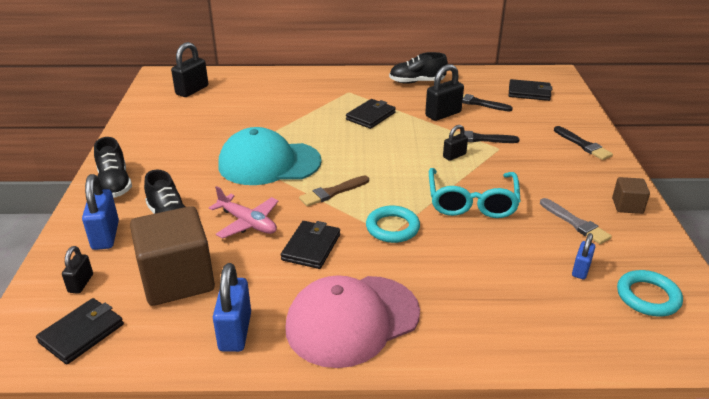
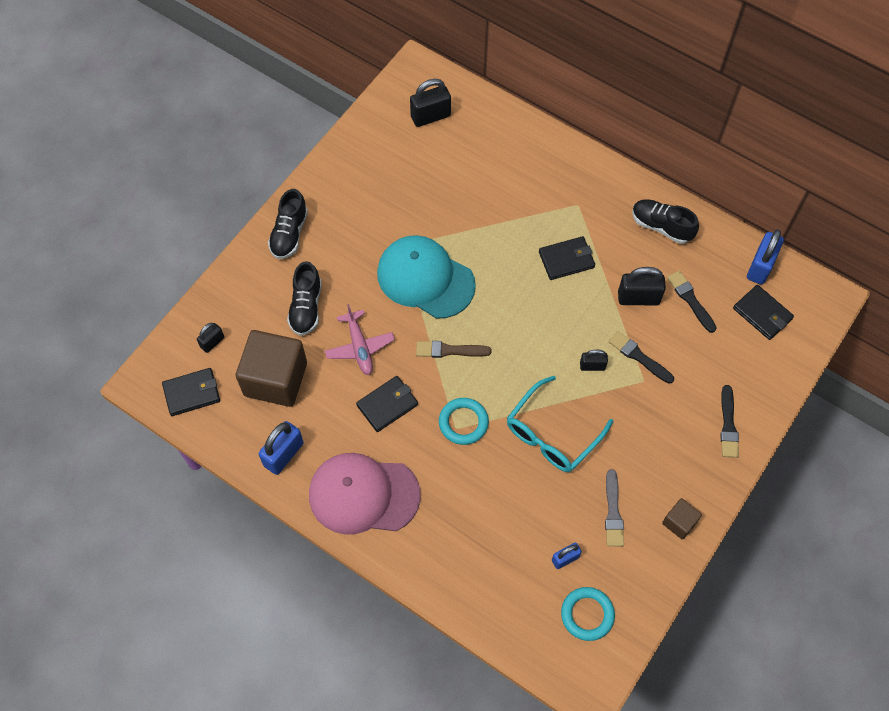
camera: 35 degrees right, 30 degrees up
(105, 235) = (252, 298): blue padlock -> blue padlock (760, 267)

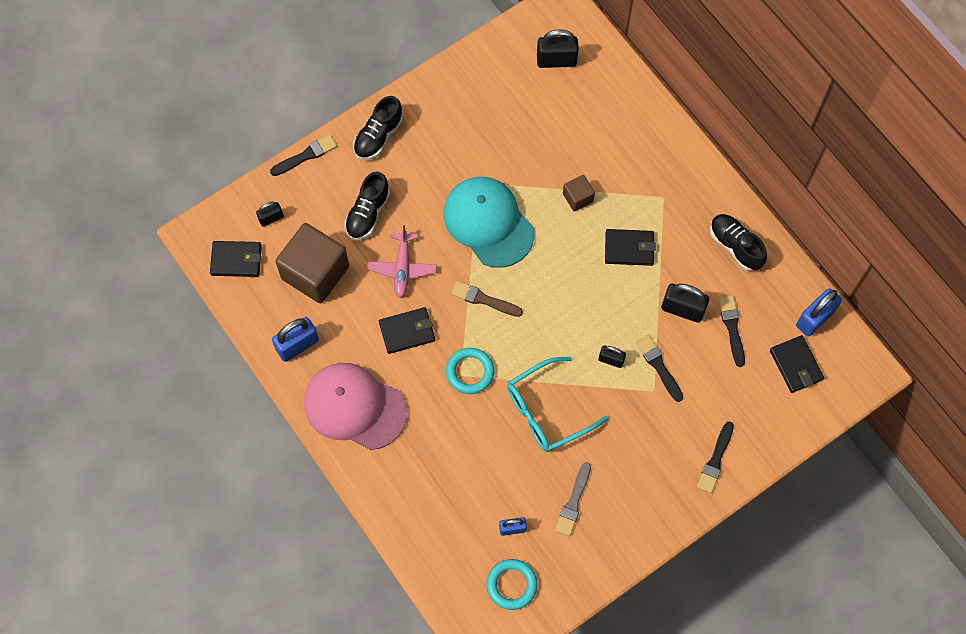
camera: 20 degrees right, 5 degrees up
(225, 273) = (306, 155): none -> black brush
(679, 522) = (630, 533): brown cube -> brown cube (578, 198)

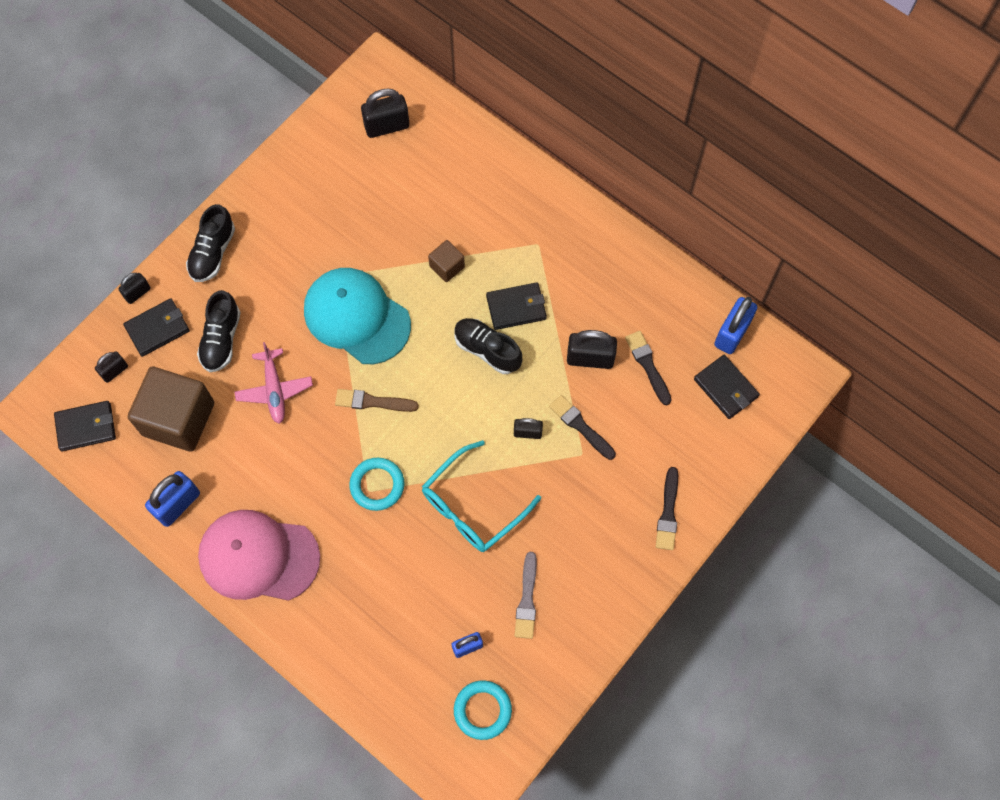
camera: 15 degrees left, 0 degrees up
(306, 155) = (137, 293): black brush -> black padlock
(407, 331) = (297, 458): black wallet -> black wallet (157, 328)
(735, 246) = (628, 277): black shoe -> black shoe (487, 350)

